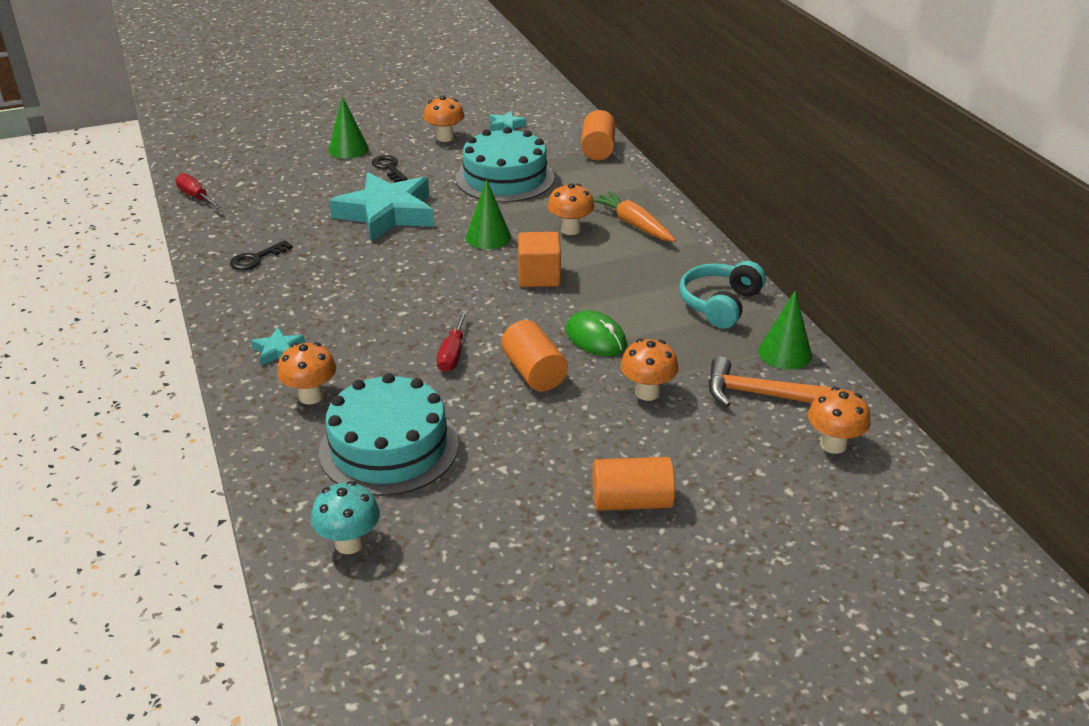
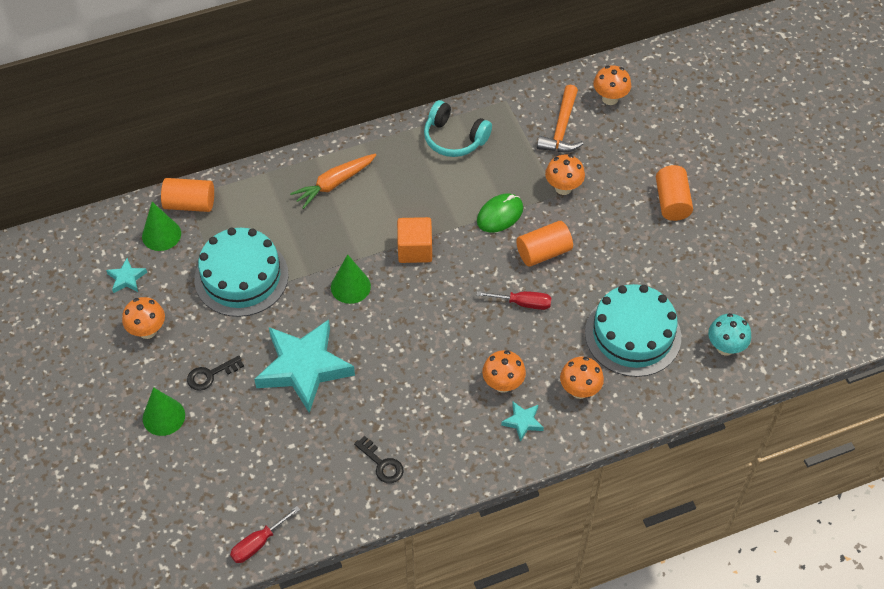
camera: 90 degrees left, 20 degrees up
(570, 229) = (340, 227): orange mushroom -> orange mushroom (503, 384)
(785, 353) = (514, 109): green cone -> green cone (161, 234)

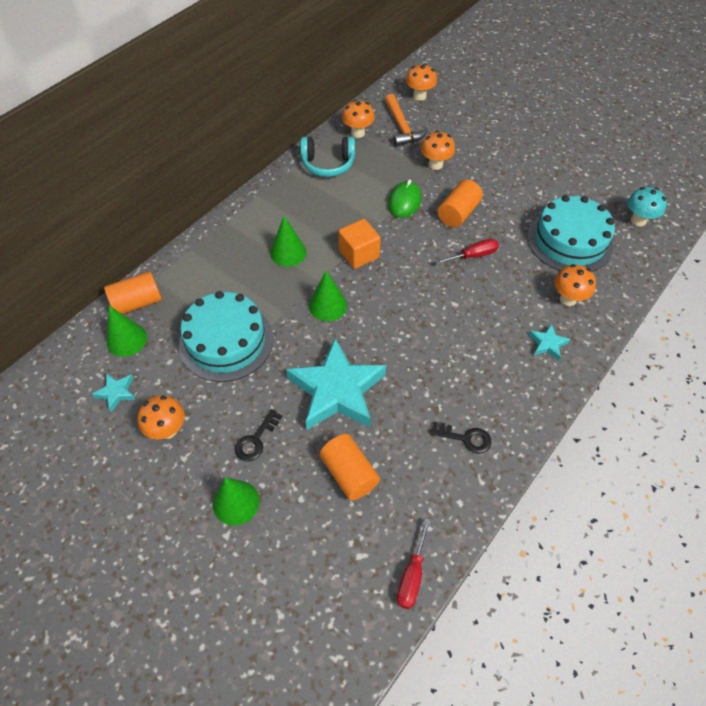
camera: 30 degrees left, 0 degrees up
(334, 184) = (256, 234): orange carrot -> none
(351, 217) = (288, 252): none -> green cone
(503, 384) = (508, 322): orange mushroom -> orange mushroom (358, 133)
(672, 202) = (517, 143): orange cylinder -> orange cylinder (349, 473)

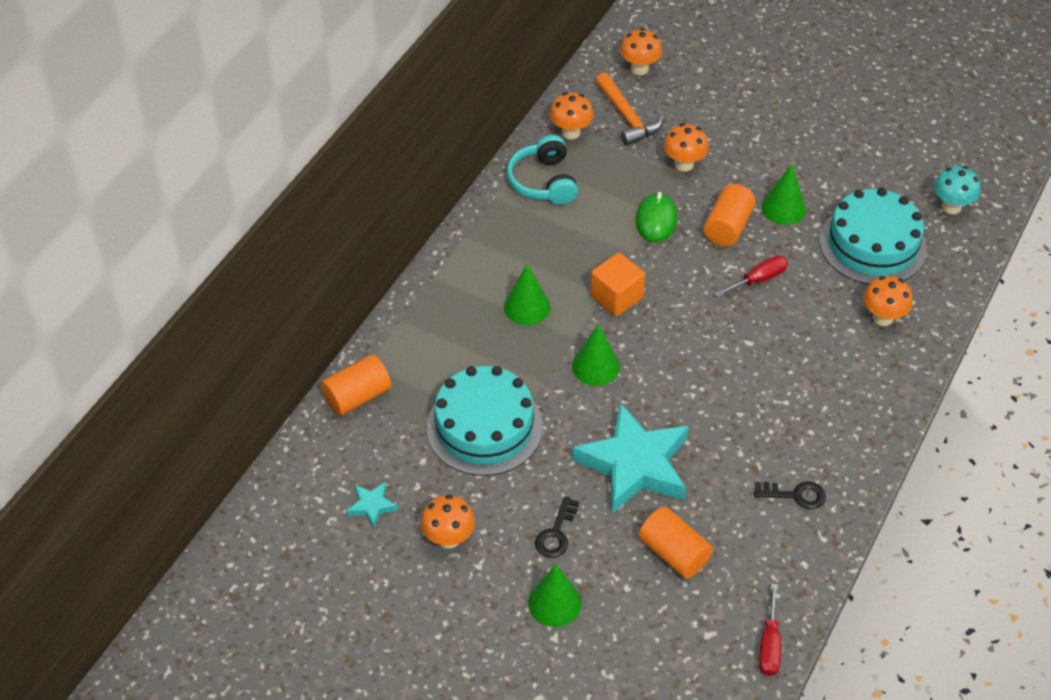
camera: 10 degrees left, 5 degrees down
(127, 339) = (361, 443): green cone -> green cone (783, 208)
(328, 164) = (543, 181): turquoise headphones -> turquoise headphones turned 90 degrees clockwise
(547, 344) = (868, 375): turquoise star -> none

